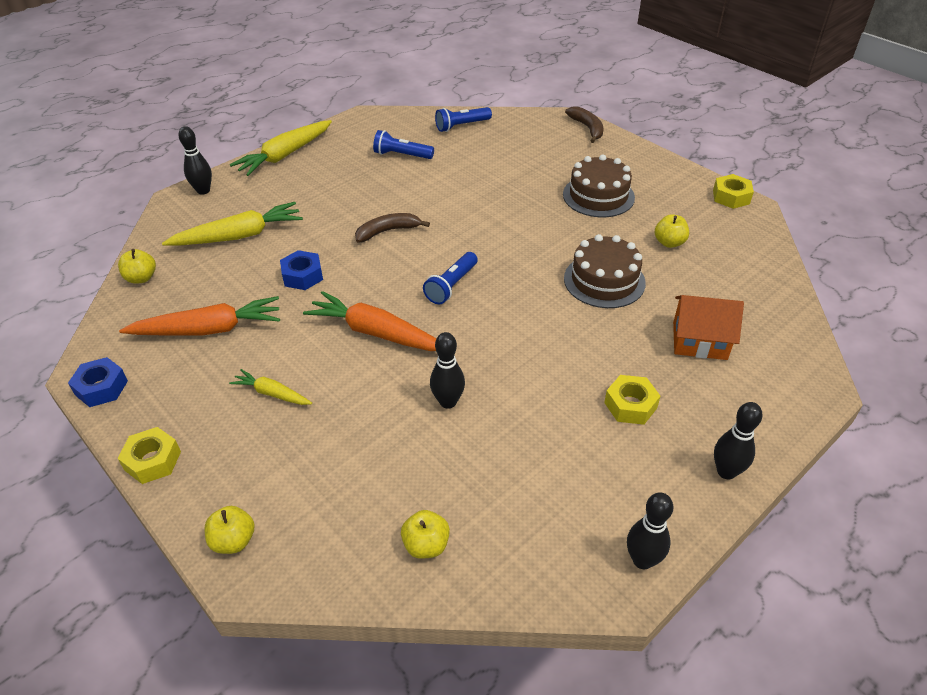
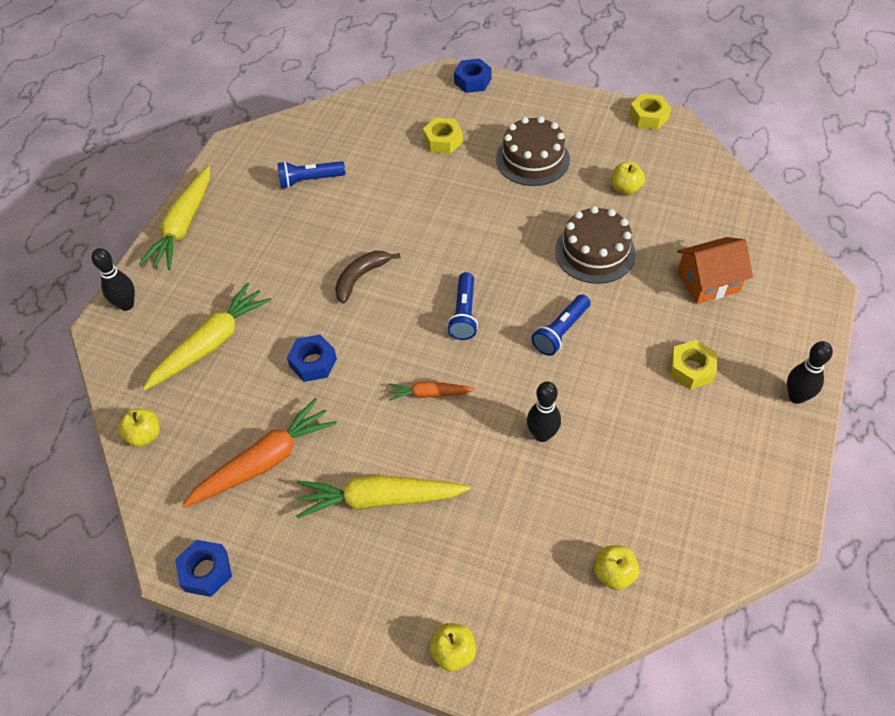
camera: 25 degrees left, 10 degrees up
(152, 461) = (319, 618): yellow nut -> yellow nut (443, 141)
(272, 393) = (379, 499): yellow carrot -> yellow carrot, size x1.85
(375, 333) = (429, 394): orange carrot -> orange carrot, size x0.54
(461, 126) = (346, 121): blue flashlight -> blue flashlight (560, 332)
(587, 128) = (472, 81): brown banana -> blue nut
(642, 560) = (781, 503): black bowling pin -> none

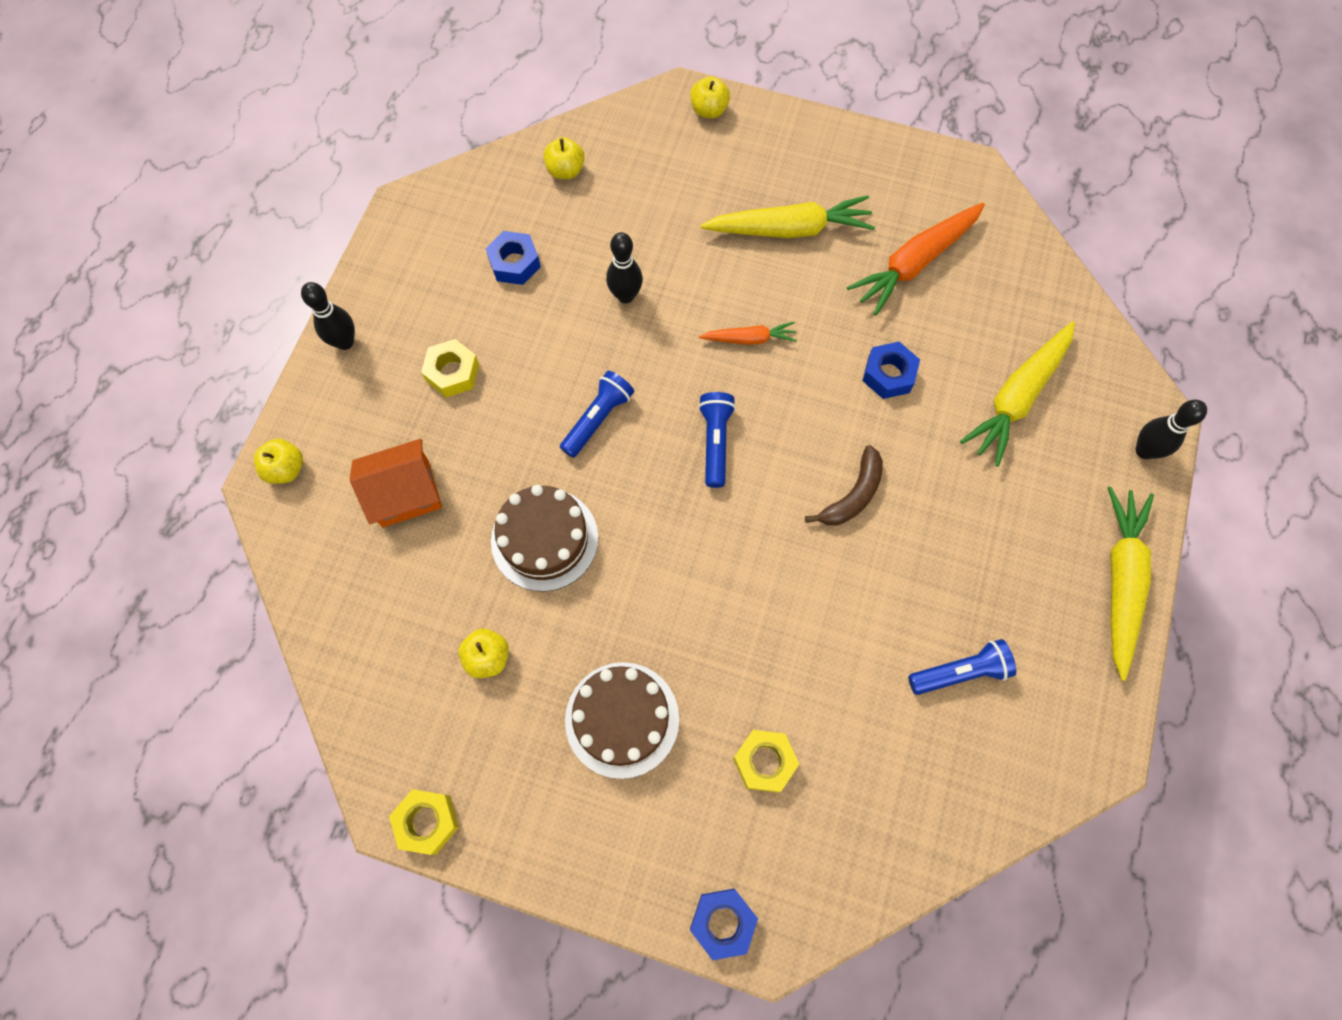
camera: 175 degrees right, 15 degrees up
(145, 435) = (1052, 287): yellow apple -> yellow apple (286, 469)
(206, 571) = (942, 164): blue nut -> blue nut (514, 263)

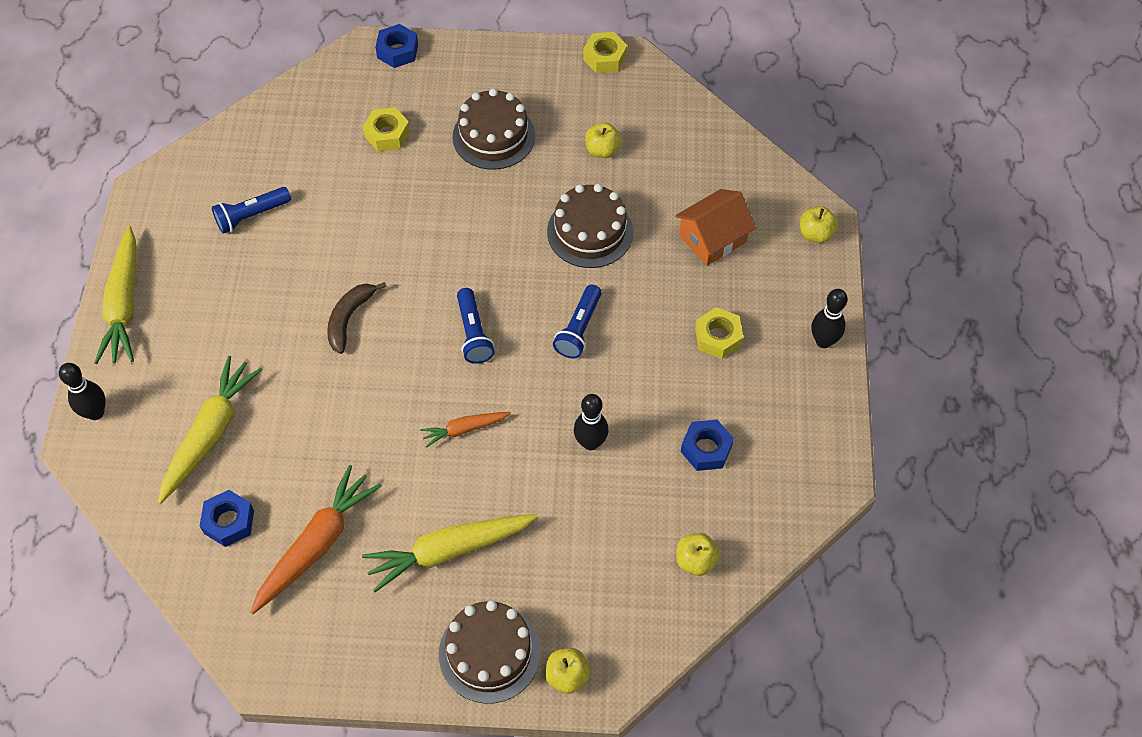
camera: 165 degrees right, 10 degrees down
(771, 141) = (489, 653): none -> brown cake
(888, 374) = (330, 426): blue nut -> blue nut (229, 522)

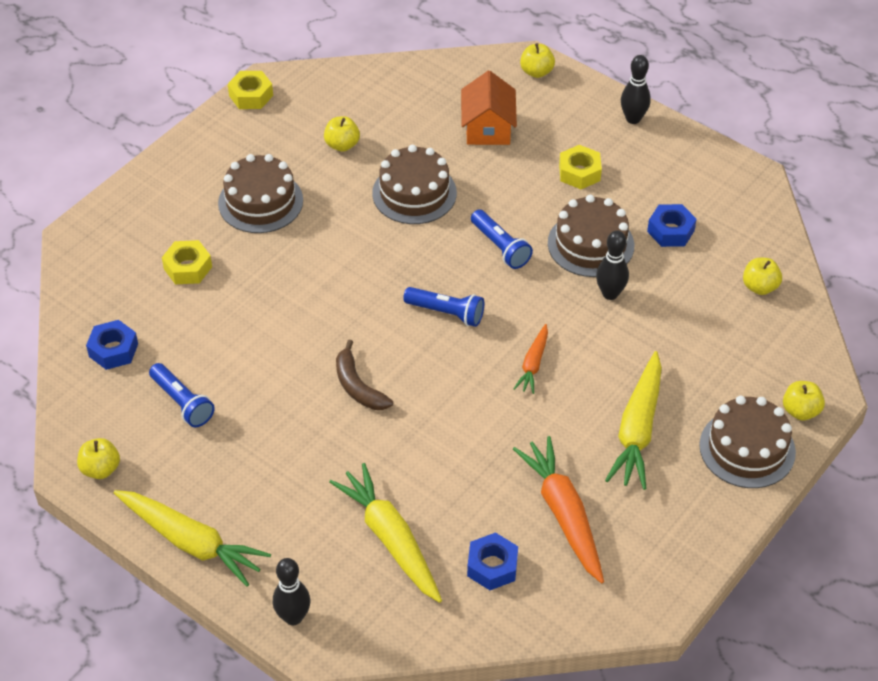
camera: 55 degrees left, 10 degrees down
(155, 206) = (101, 469): none -> yellow apple
(251, 216) = (182, 403): blue flashlight -> blue flashlight turned 45 degrees counterclockwise
(397, 51) = (103, 217): blue nut -> blue nut (113, 350)
(637, 395) = (590, 244): none -> brown cake

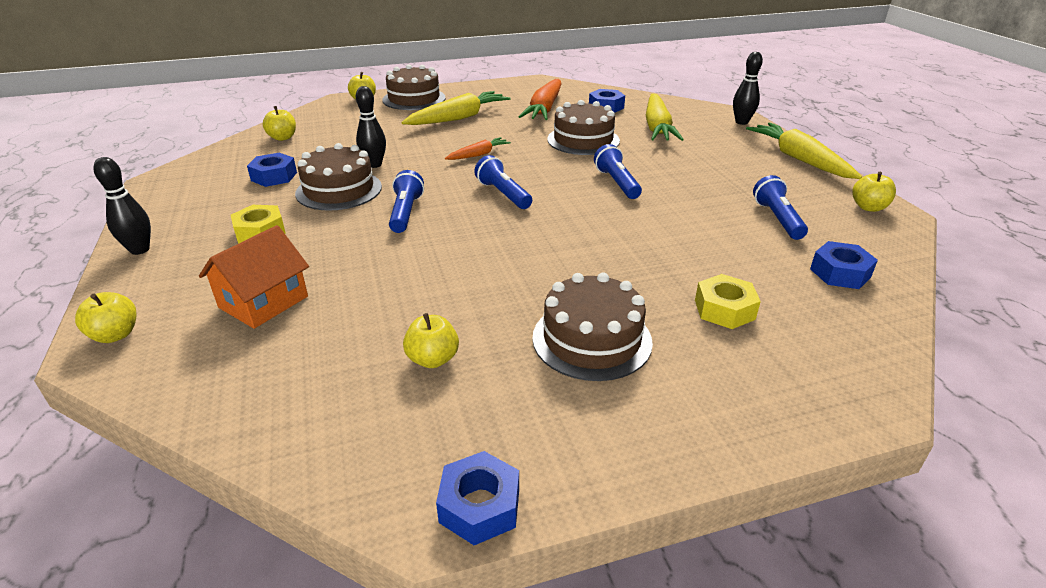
camera: 145 degrees left, 15 degrees down
(251, 95) = (480, 506): yellow nut -> blue nut
(358, 386) = (617, 183): brown banana -> blue flashlight
(414, 193) = (420, 277): brown cake -> brown cake (583, 140)

